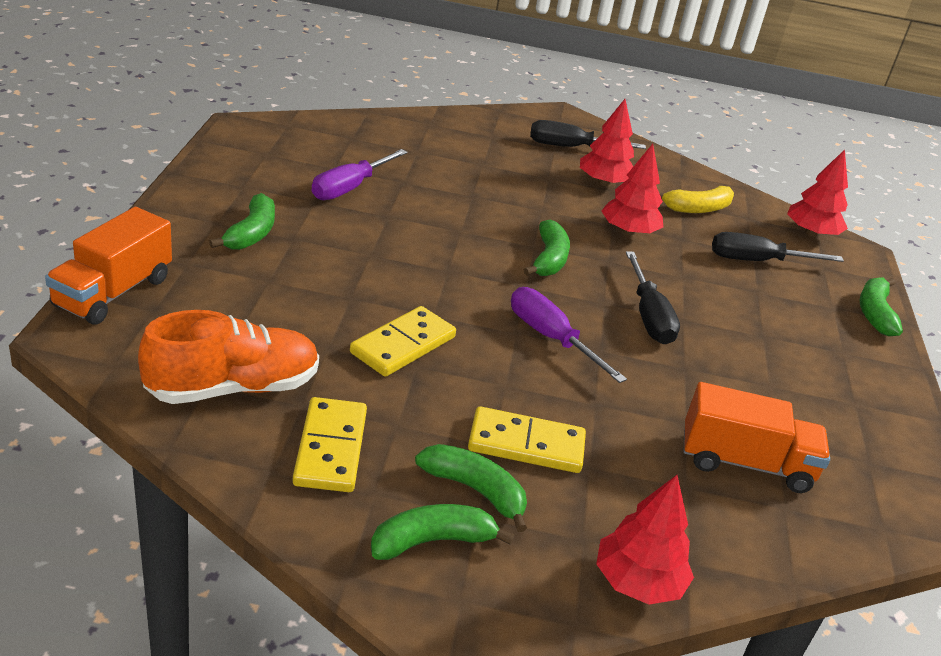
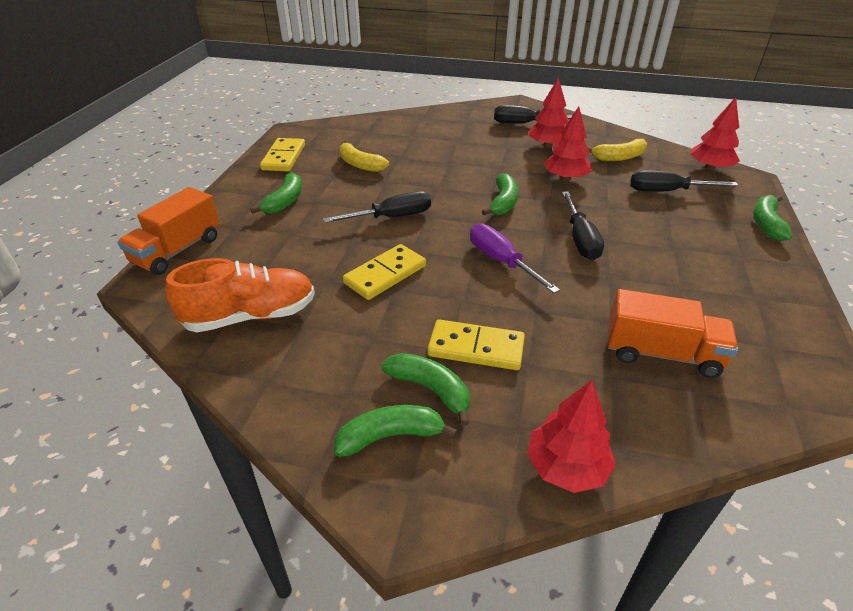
camera: 10 degrees right, 5 degrees up
(330, 448) = (317, 360): yellow domino -> yellow domino (283, 157)
(349, 188) = (360, 164): purple screwdriver -> yellow banana
(403, 268) = (392, 217): none -> black screwdriver

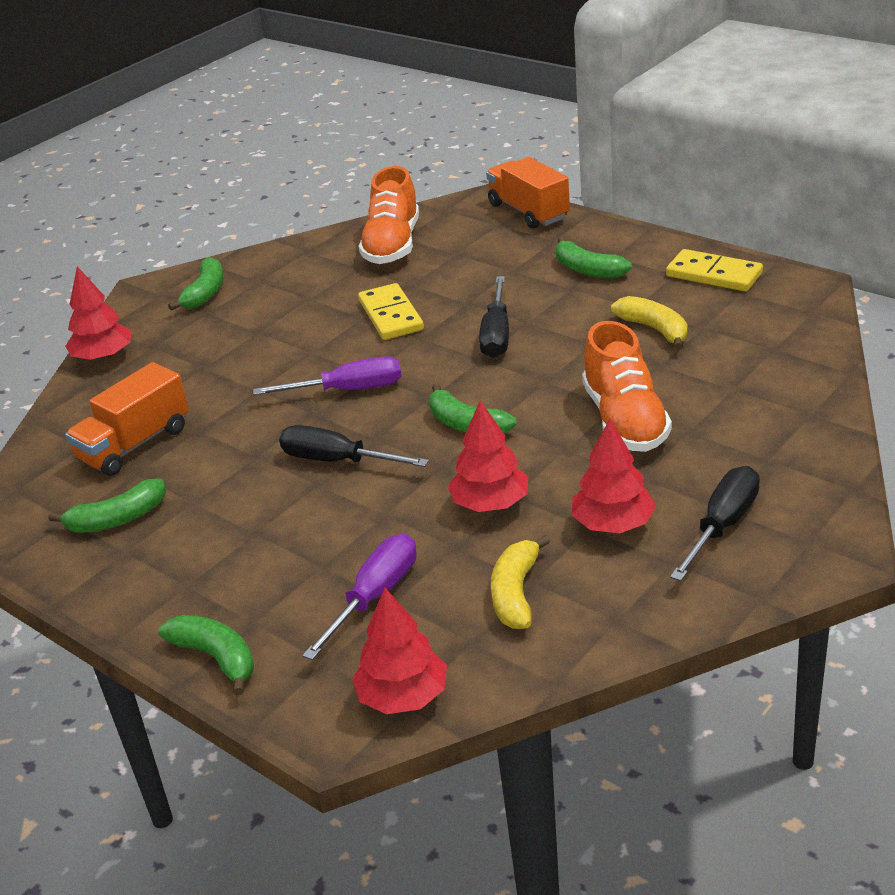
camera: 120 degrees right, 5 degrees down
(360, 164) = (654, 329): yellow banana -> yellow banana turned 75 degrees clockwise
(430, 389) = (227, 315): green banana -> green banana (117, 519)
(461, 157) = (625, 420): none -> orange shoe
(476, 348) = (246, 345): yellow domino -> none
(667, 191) = (375, 596): black screwdriver -> purple screwdriver

